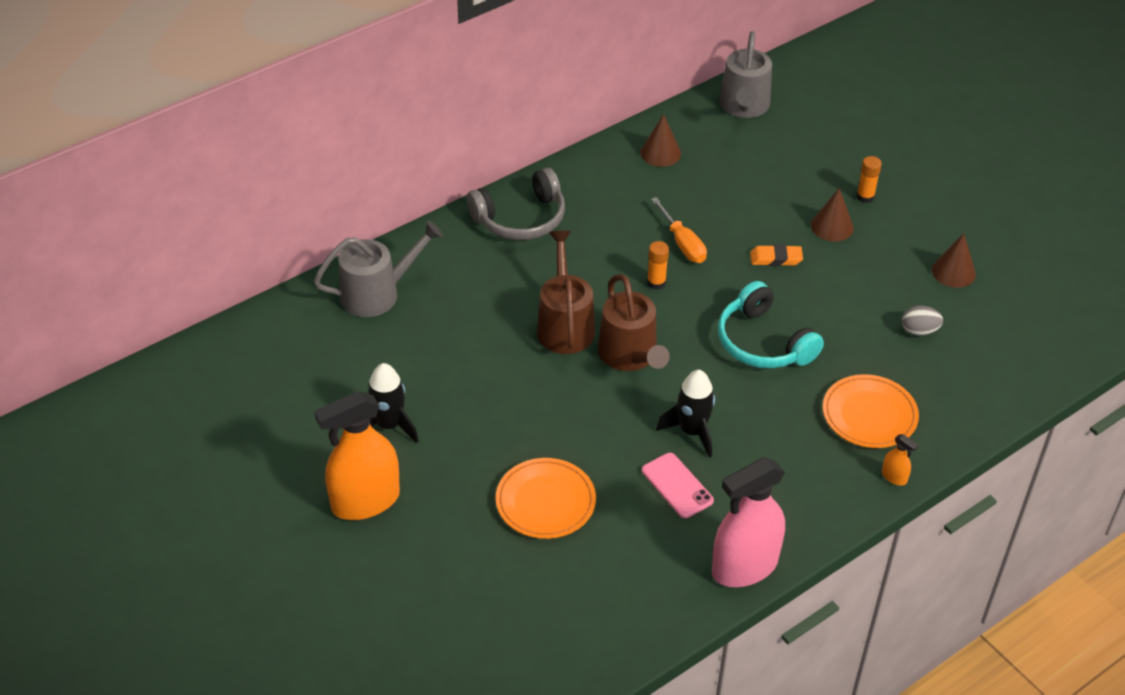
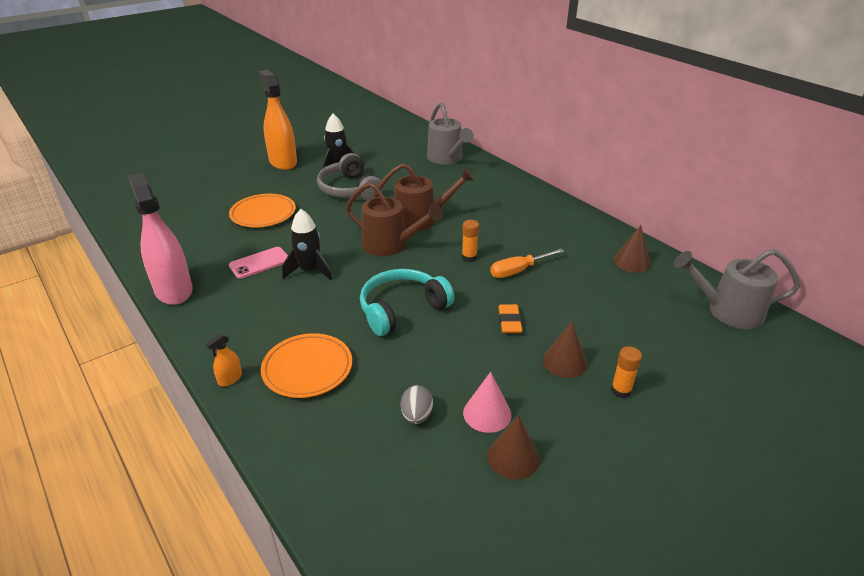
camera: 90 degrees right, 10 degrees down
(521, 219) = (528, 202): grey headphones -> grey headphones (349, 189)
(630, 355) = (390, 245): brown watering can -> brown watering can turned 135 degrees counterclockwise
(907, 284) = (487, 413): none -> pink cone

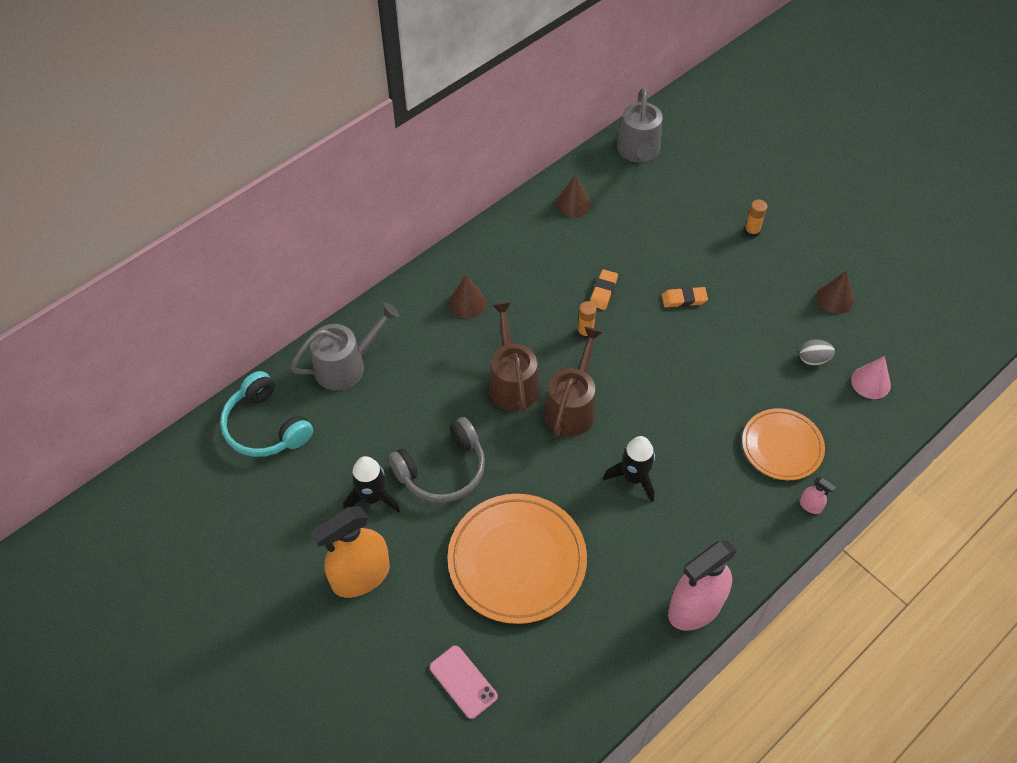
camera: 95 degrees left, 20 degrees up
(230, 379) = (810, 506): orange spray bottle -> pink spray bottle
(259, 263) = (628, 533): pink phone -> pink phone (463, 682)
(263, 214) = (517, 561): orange plate -> orange plate, size x1.59
(402, 309) = (683, 383): turquoise headphones -> turquoise headphones (265, 426)
(487, 413) = (798, 314): pink cone -> pink cone (870, 382)
(518, 271) = (603, 291): orange screwdriver -> orange eraser
(565, 361) = (727, 263): brown cone -> brown cone (467, 302)

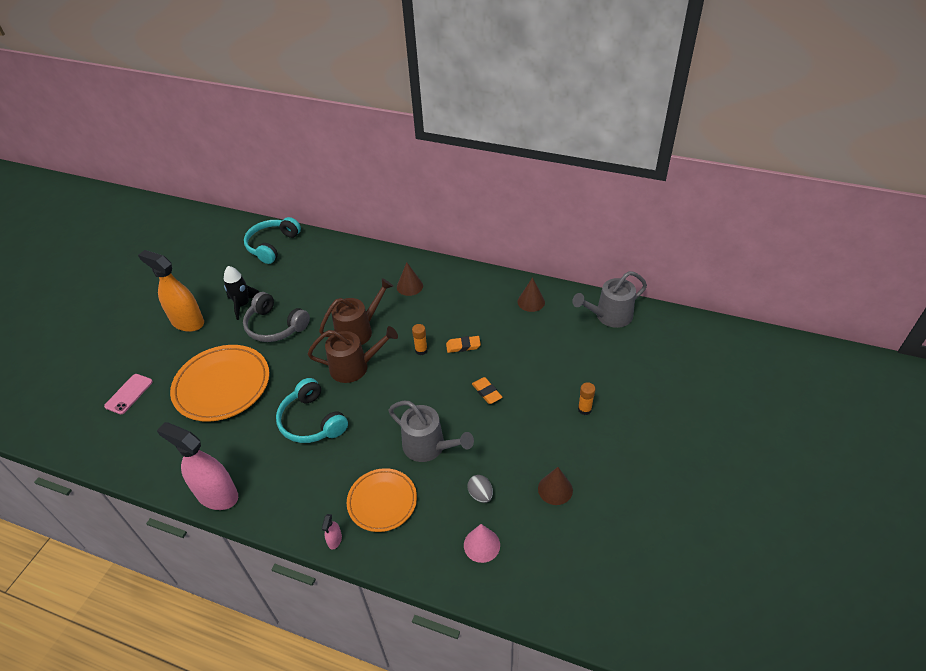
camera: 65 degrees right, 10 degrees down
(346, 366) = (330, 257): grey watering can -> grey watering can (428, 446)
(634, 478) = (312, 421): black rocket -> turquoise headphones

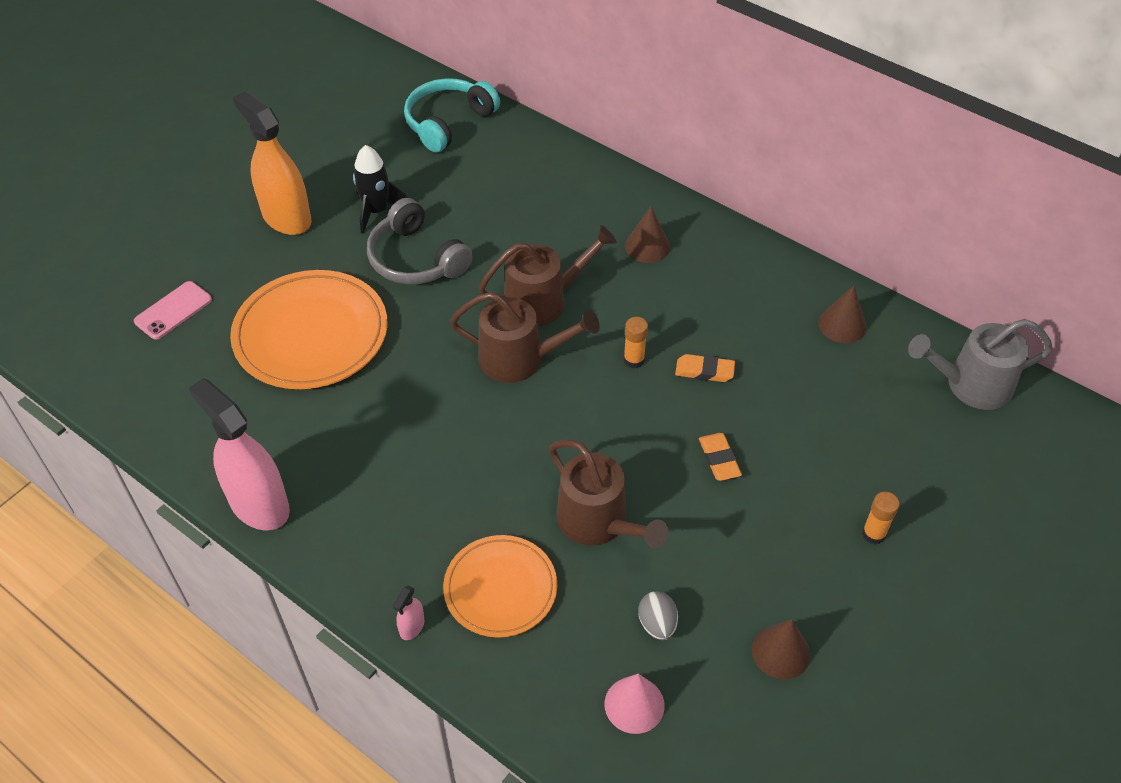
camera: 15 degrees right, 5 degrees up
(312, 421) = (429, 429): turquoise headphones -> none
(428, 446) = (598, 522): grey watering can -> brown watering can

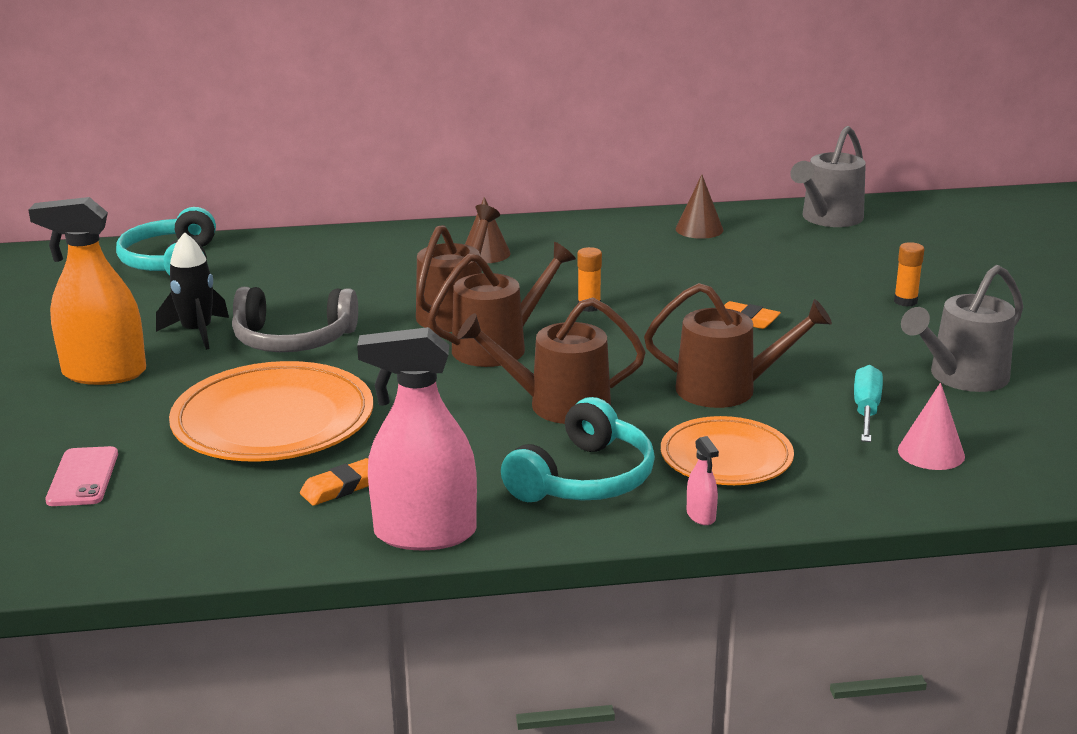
camera: 45 degrees left, 25 degrees down
(396, 533) = (584, 479): none -> turquoise headphones
(476, 449) = (558, 405): none -> brown watering can
(657, 624) = (866, 410): grey egg -> turquoise screwdriver
(704, 371) = (651, 288): orange eraser -> orange eraser (341, 487)
(781, 652) = (962, 377): brown cone -> grey watering can

